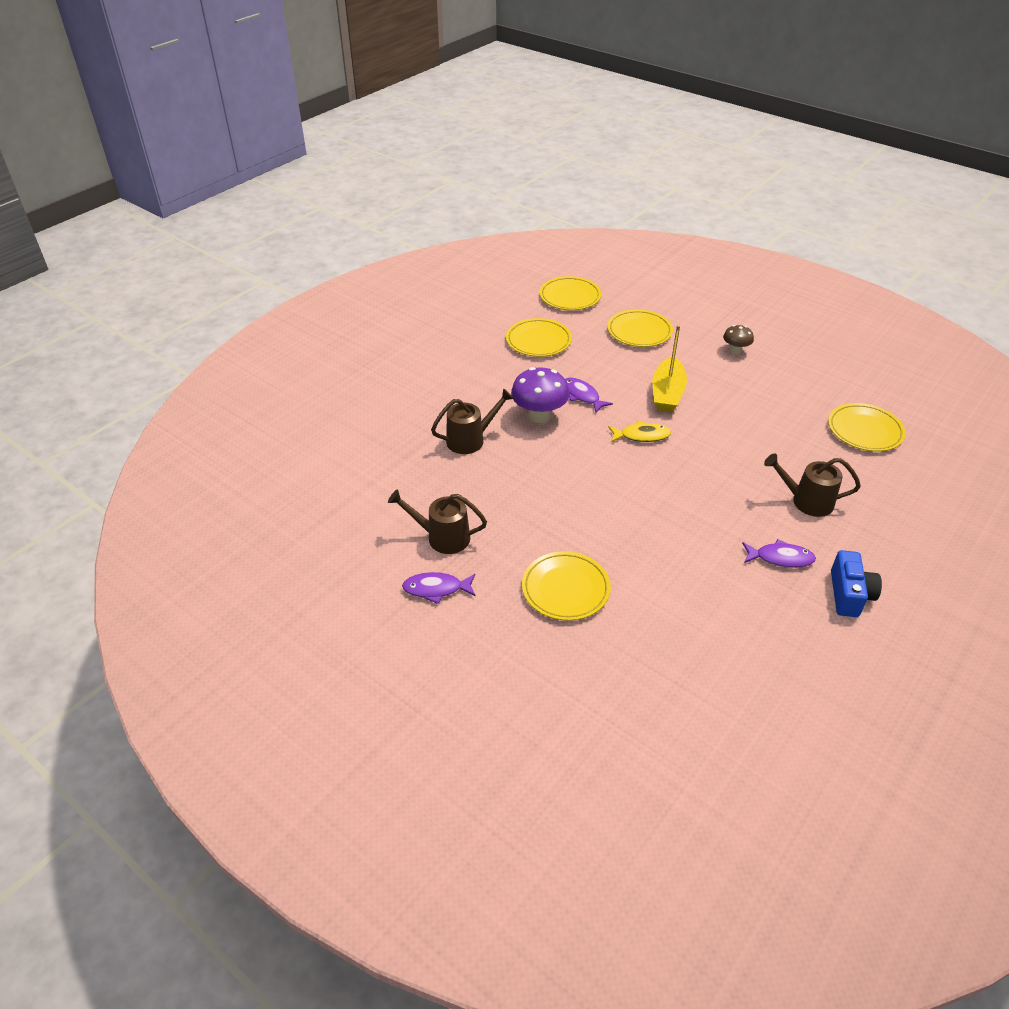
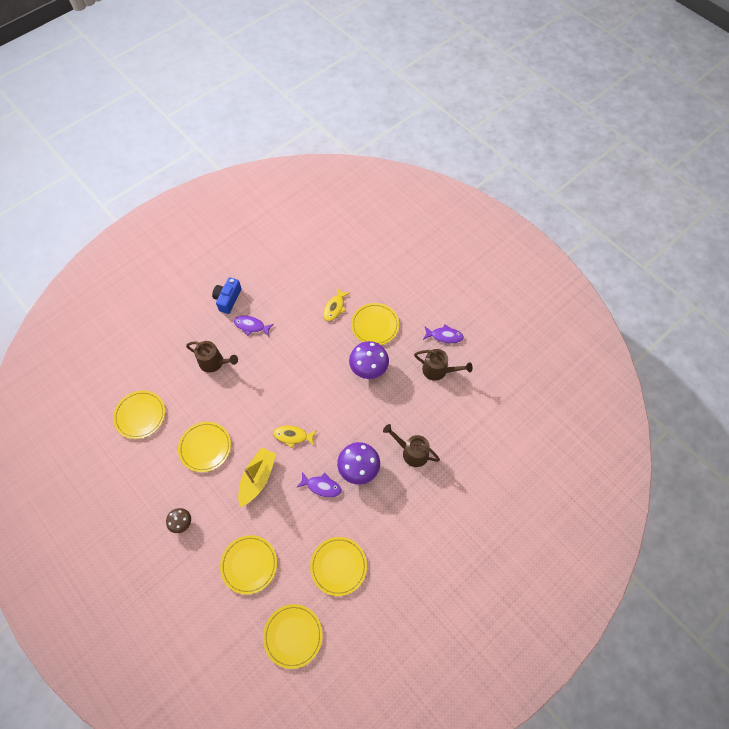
camera: 170 degrees left, 20 degrees up
(470, 439) = (411, 452): brown watering can -> brown watering can turned 45 degrees clockwise
(558, 525) = (368, 369): none -> purple mushroom
(582, 396) = (321, 486): purple fish -> purple fish turned 45 degrees counterclockwise
(649, 608) = (334, 308): none -> yellow fish
(753, 411) = (205, 447): none -> yellow plate

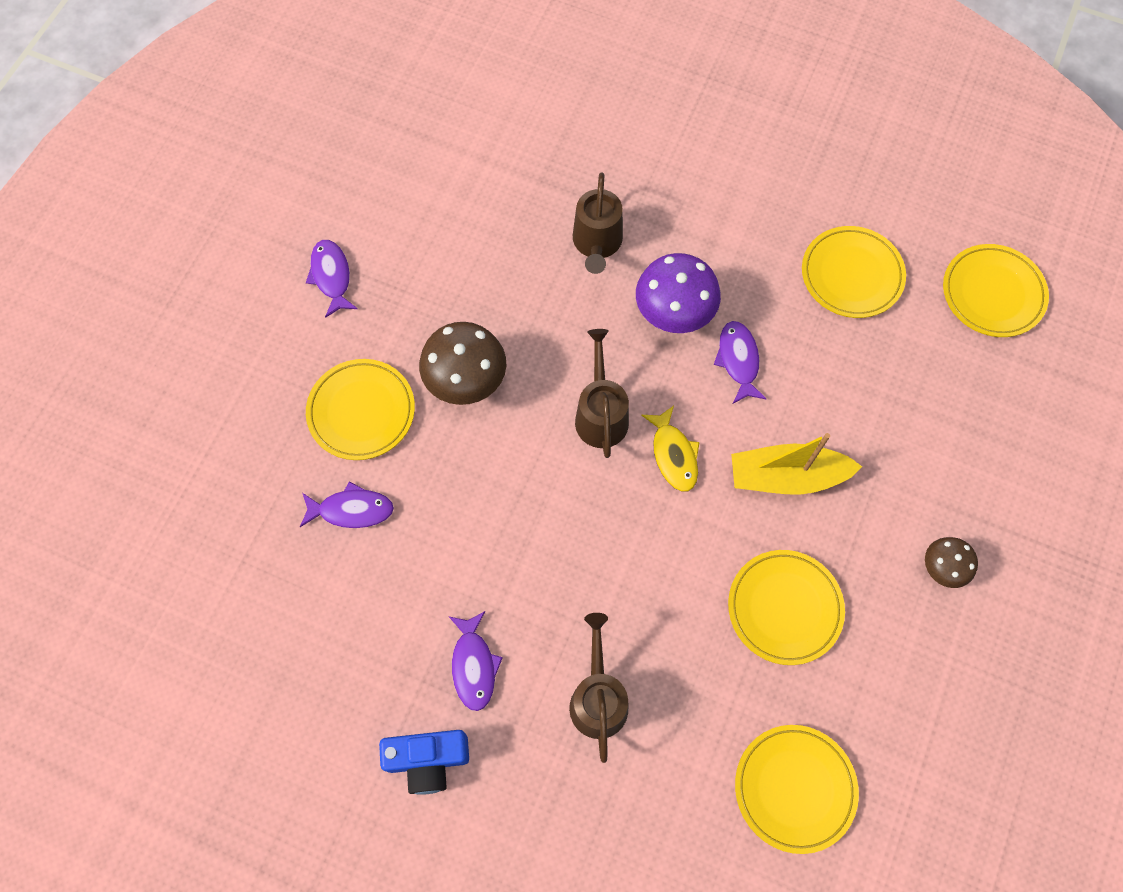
camera: 115 degrees left, 5 degrees up
(249, 564) = (935, 413): yellow plate -> none
(334, 308) = (352, 510): yellow fish -> purple fish
(368, 369) = (466, 381): purple mushroom -> brown mushroom
(438, 370) = (412, 260): brown watering can -> brown watering can (601, 414)

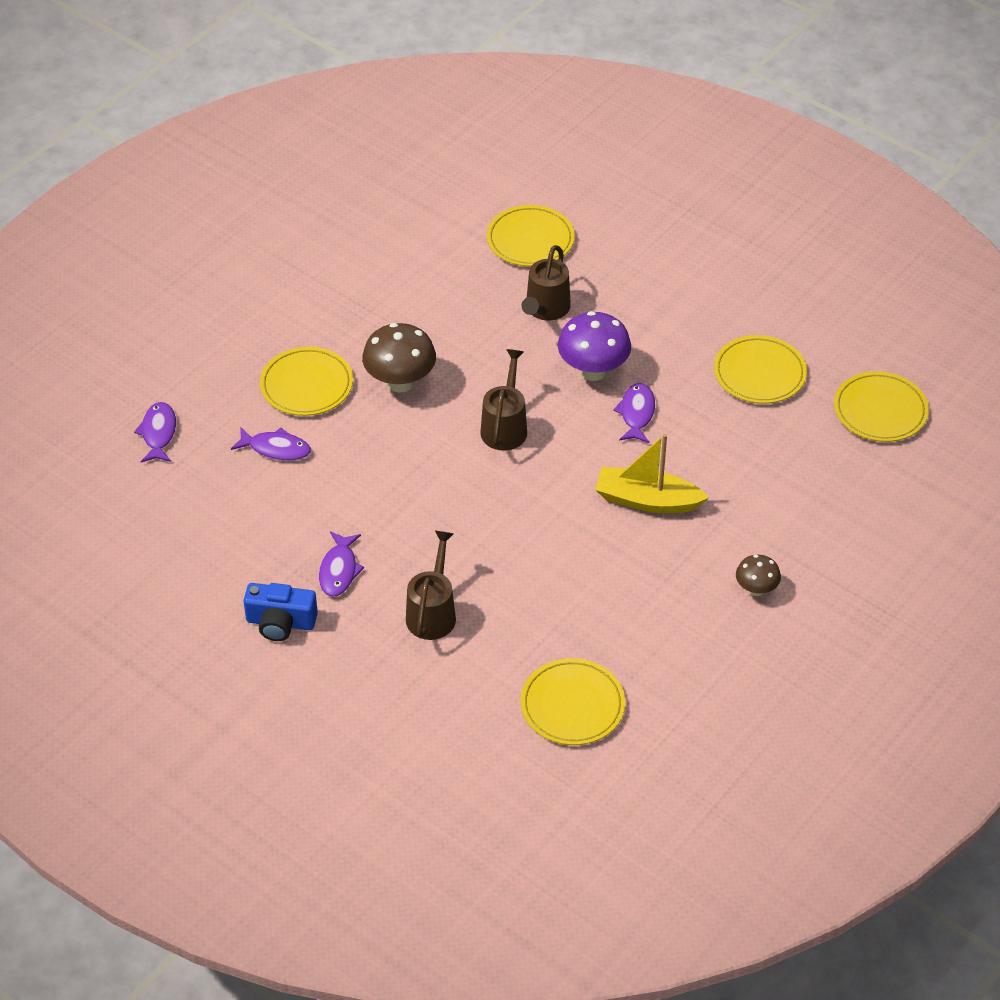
camera: 15 degrees right, 20 degrees down
(331, 276) = (313, 289): purple fish -> purple fish (158, 433)
(673, 455) = (556, 466): yellow fish -> none
(784, 608) = (610, 587): yellow plate -> yellow plate (530, 240)

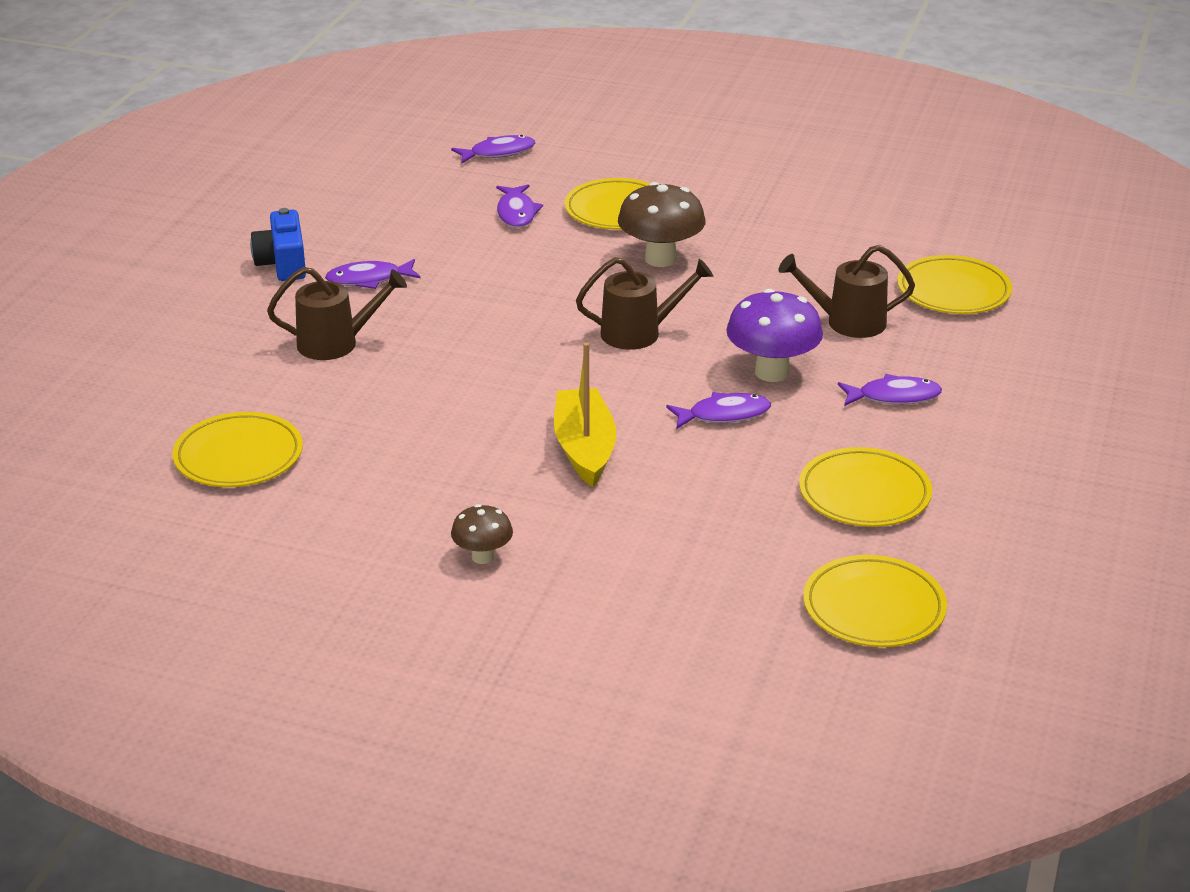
camera: 70 degrees right, 15 degrees down
(652, 319) = (894, 397): none -> purple fish

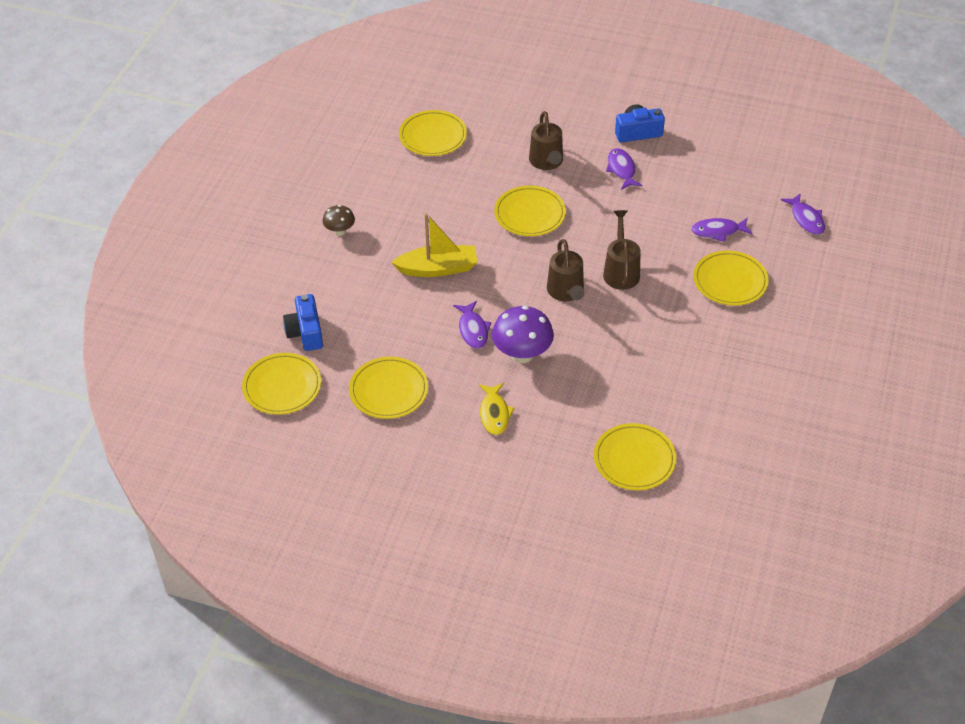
camera: 90 degrees right, 15 degrees up
(461, 361) = (529, 214): none -> yellow plate
(660, 259) = (663, 303): brown mushroom -> none
(742, 587) = (305, 332): none -> blue camera
(847, 322) = (586, 396): brown watering can -> brown watering can (621, 271)
(894, 397) = (494, 414): purple fish -> yellow fish

